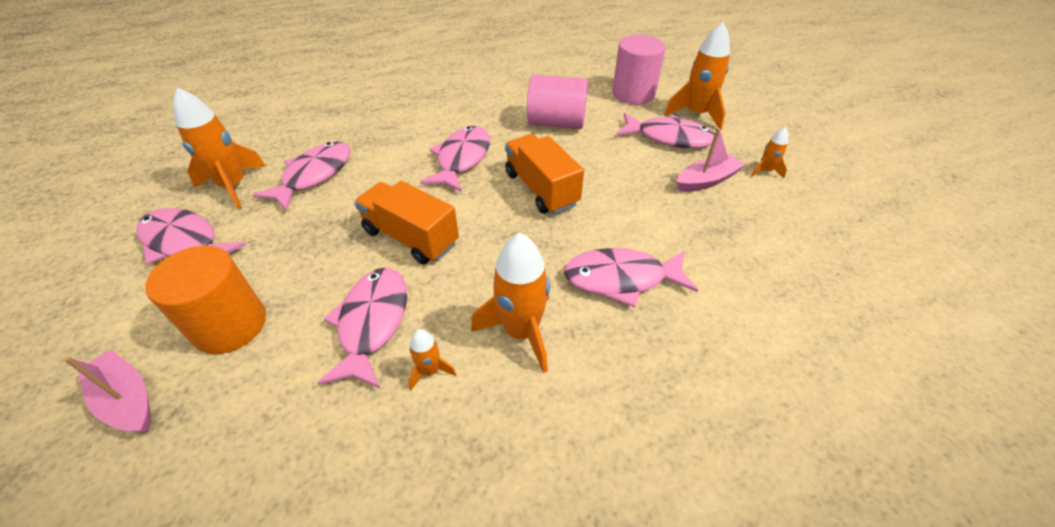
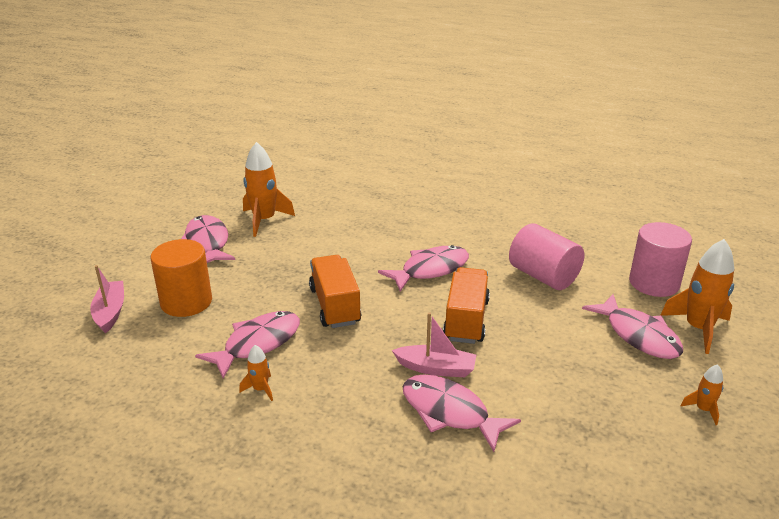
camera: 40 degrees right, 15 degrees down
(314, 175) = (317, 235): pink fish -> none
(521, 332) = (338, 402): orange rocket -> none
(706, 181) = (626, 386): pink boat -> pink boat (436, 368)

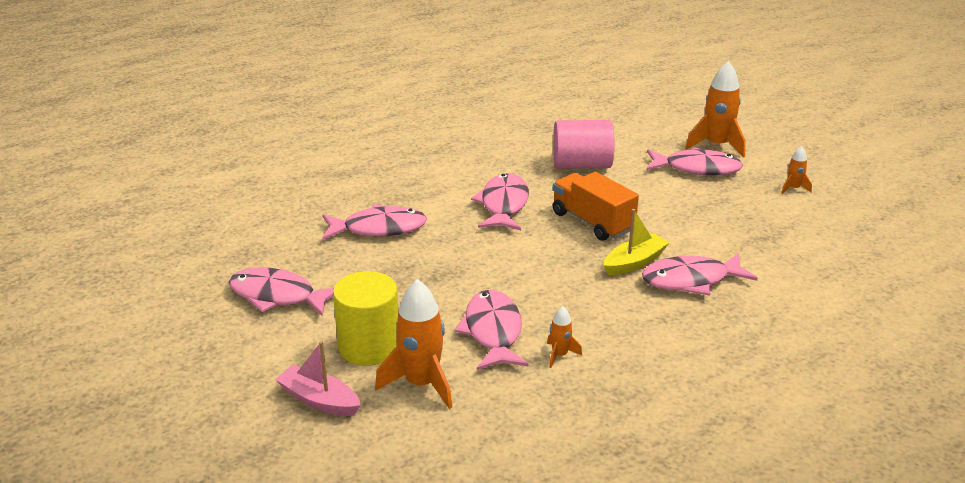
camera: 50 degrees left, 0 degrees up
(186, 302) = (369, 347): orange cylinder -> yellow cylinder
(264, 220) = (289, 248): orange rocket -> orange rocket (421, 383)
(329, 238) = (379, 228): none -> pink fish
(335, 306) = (490, 270): orange truck -> none
(436, 368) = (634, 262): pink boat -> yellow boat
(654, 283) = (648, 131): pink cylinder -> none

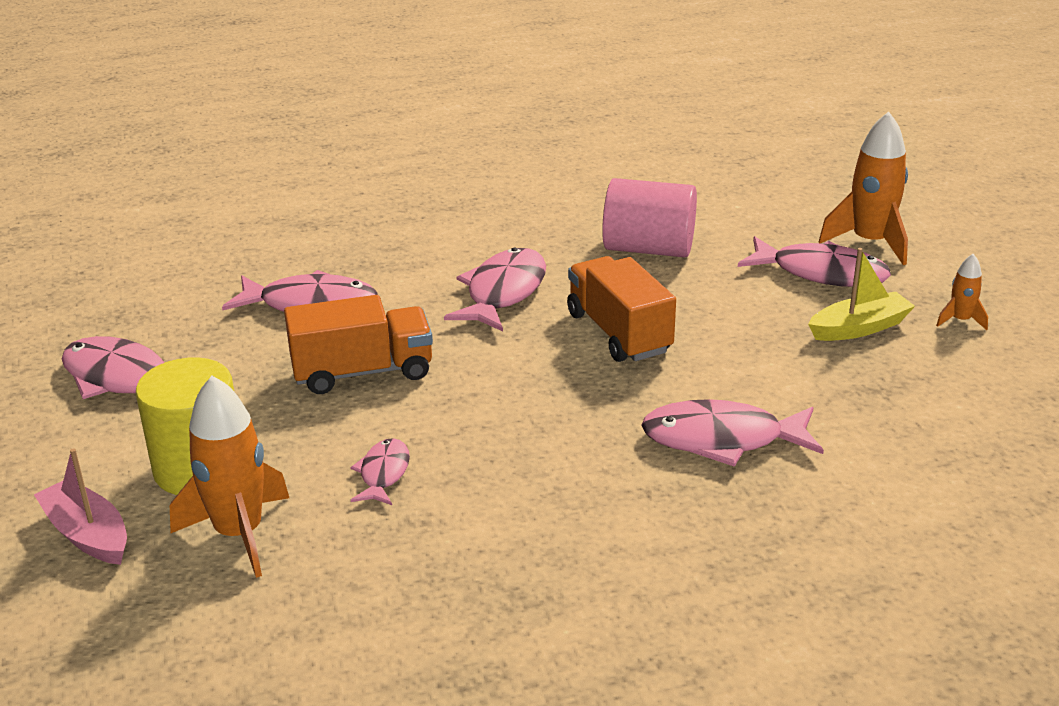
camera: 15 degrees right, 0 degrees up
(441, 269) = (362, 372): none -> orange truck
(493, 332) = (383, 473): pink fish -> pink fish, size x0.55
(560, 355) = (460, 523): orange rocket -> none
(634, 262) = (649, 400): yellow boat -> yellow boat (859, 328)

